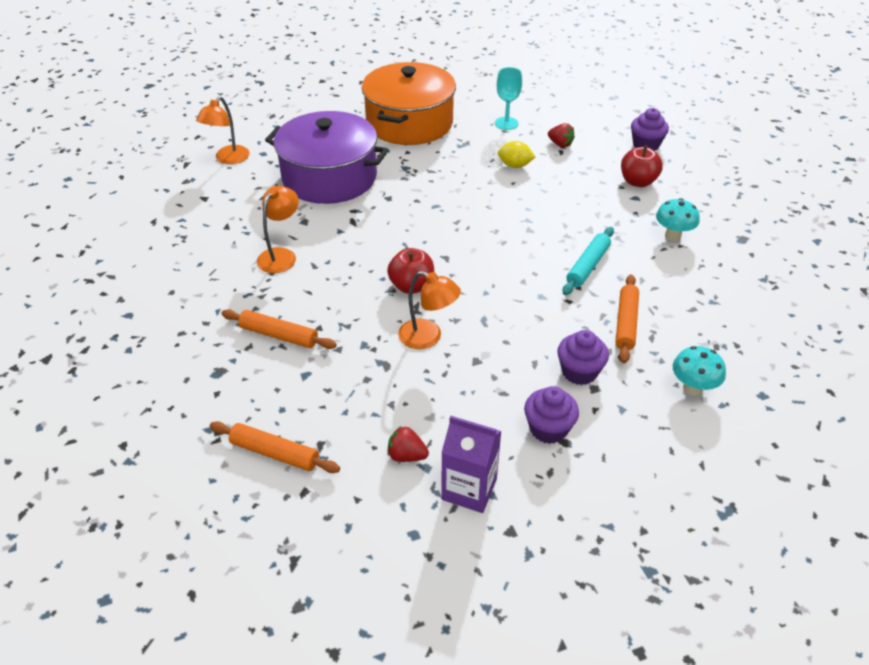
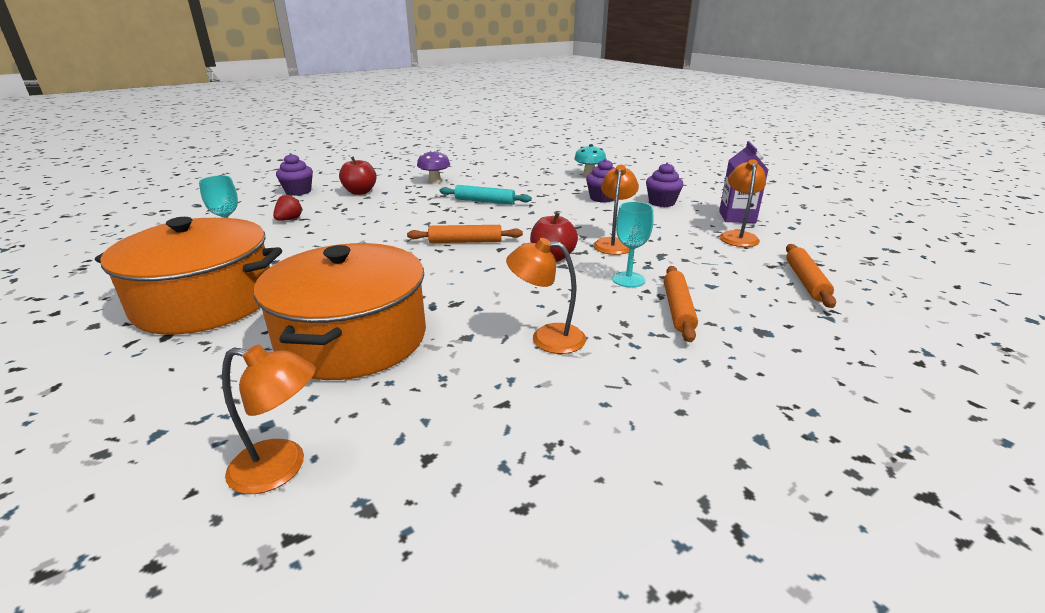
camera: 105 degrees left, 15 degrees down
(329, 177) = (352, 338): purple pot -> orange pot
(344, 323) = (628, 279): none -> turquoise goblet
(406, 455) = (738, 236): red strawberry -> orange lamp
(515, 165) = (329, 234): yellow lemon -> none
(625, 323) = (543, 190): orange rolling pin -> orange rolling pin (465, 242)
(673, 236) = (435, 182): turquoise mushroom -> purple mushroom

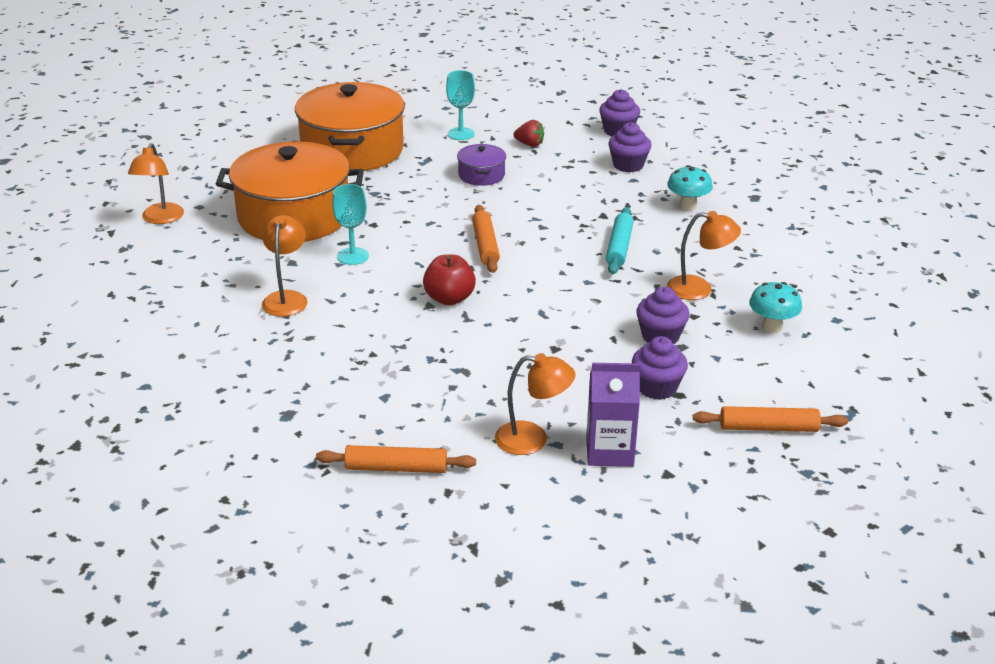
camera: 85 degrees right, 5 degrees up
(332, 239) = (481, 175): none -> purple pot
(360, 192) = (628, 165): red apple -> purple cupcake
(435, 182) = (687, 206): purple mushroom -> turquoise mushroom
(613, 243) = (494, 339): orange lamp -> orange lamp (699, 289)
(628, 279) = (397, 344): turquoise goblet -> turquoise goblet (353, 256)
(677, 309) = (333, 369): orange rolling pin -> orange rolling pin (768, 428)

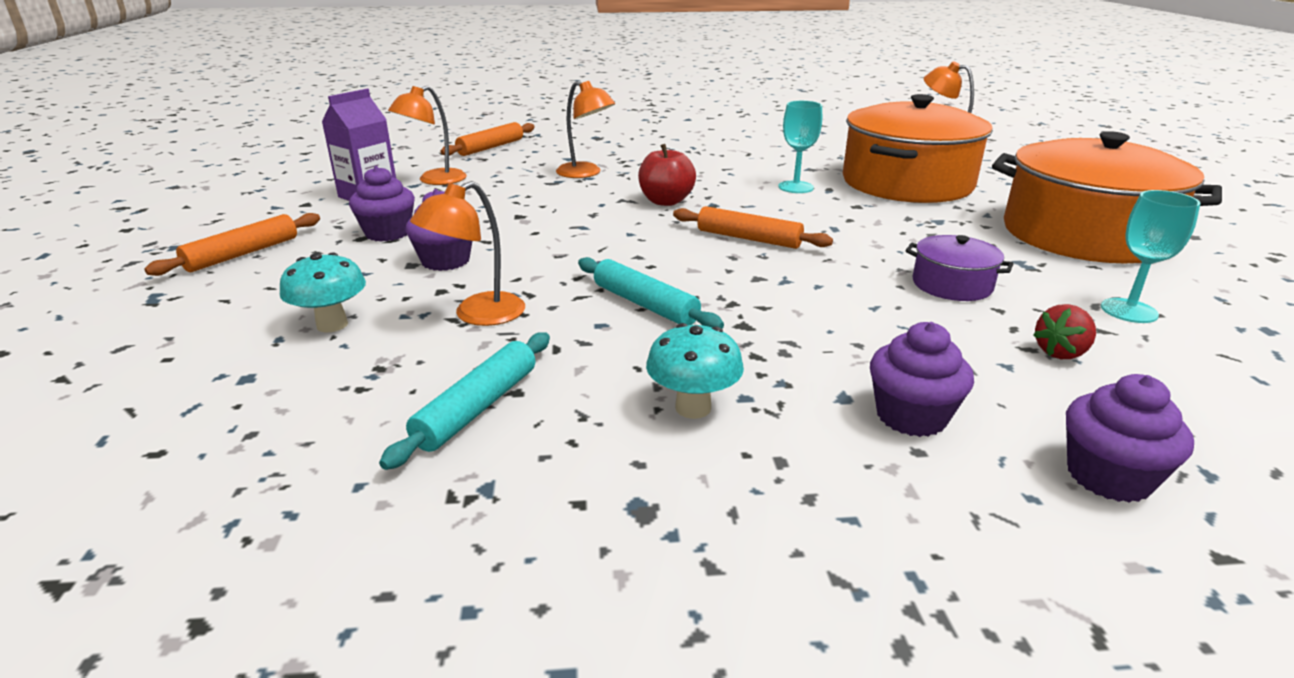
camera: 125 degrees right, 5 degrees down
(287, 298) = (749, 158): orange lamp -> orange lamp (585, 173)
(760, 250) = (477, 407): none -> turquoise rolling pin

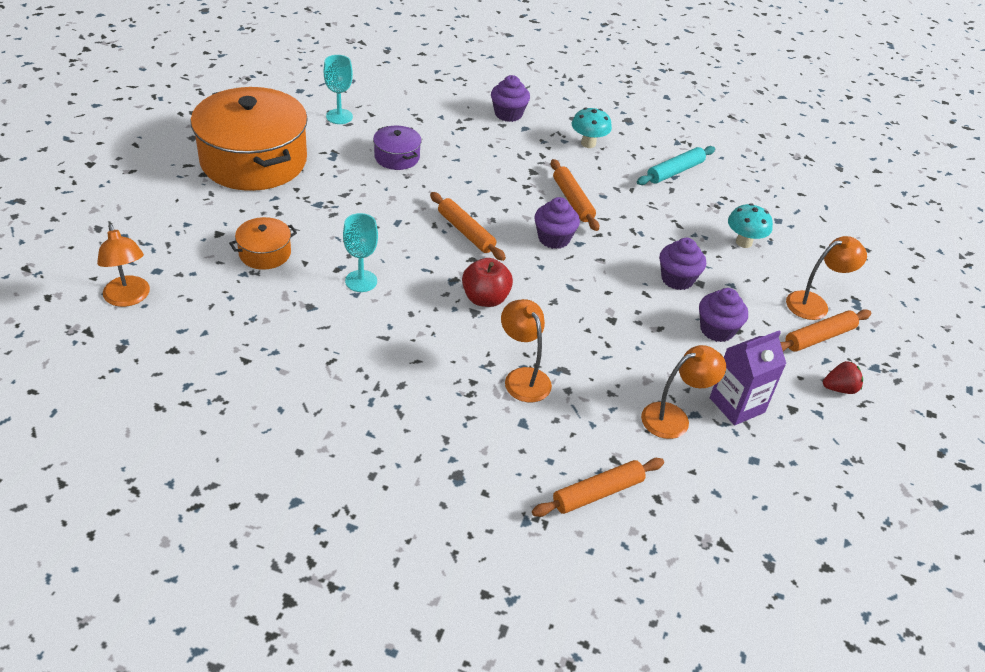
camera: 160 degrees left, 15 degrees up
(478, 315) = (665, 223): orange lamp -> orange lamp (814, 303)
(645, 304) = (572, 200): turquoise rolling pin -> orange rolling pin
(907, 183) = (265, 253): orange pot -> orange pot, size x0.44
(1061, 353) = (409, 113): red strawberry -> red strawberry (839, 388)
(1108, 477) = (470, 80): purple cupcake -> purple cupcake (554, 238)

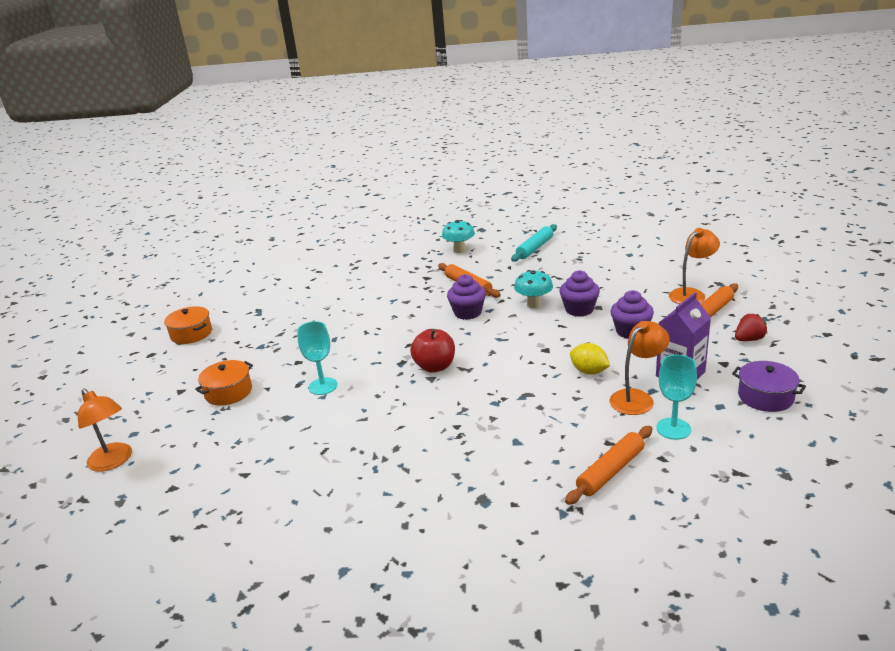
camera: 10 degrees left, 15 degrees down
(253, 160) = (191, 334): orange pot -> orange pot, size x0.44
(339, 116) = (252, 287): turquoise goblet -> turquoise goblet (673, 429)
(397, 157) = (312, 299): purple pot -> purple pot (765, 397)
(465, 232) = (394, 329): orange rolling pin -> none
(508, 114) = (388, 250): purple cupcake -> none
(523, 377) = (497, 410): orange lamp -> none
(642, 365) = (589, 371): none -> yellow lemon
(743, 242) = (613, 274): turquoise mushroom -> turquoise mushroom (534, 304)

